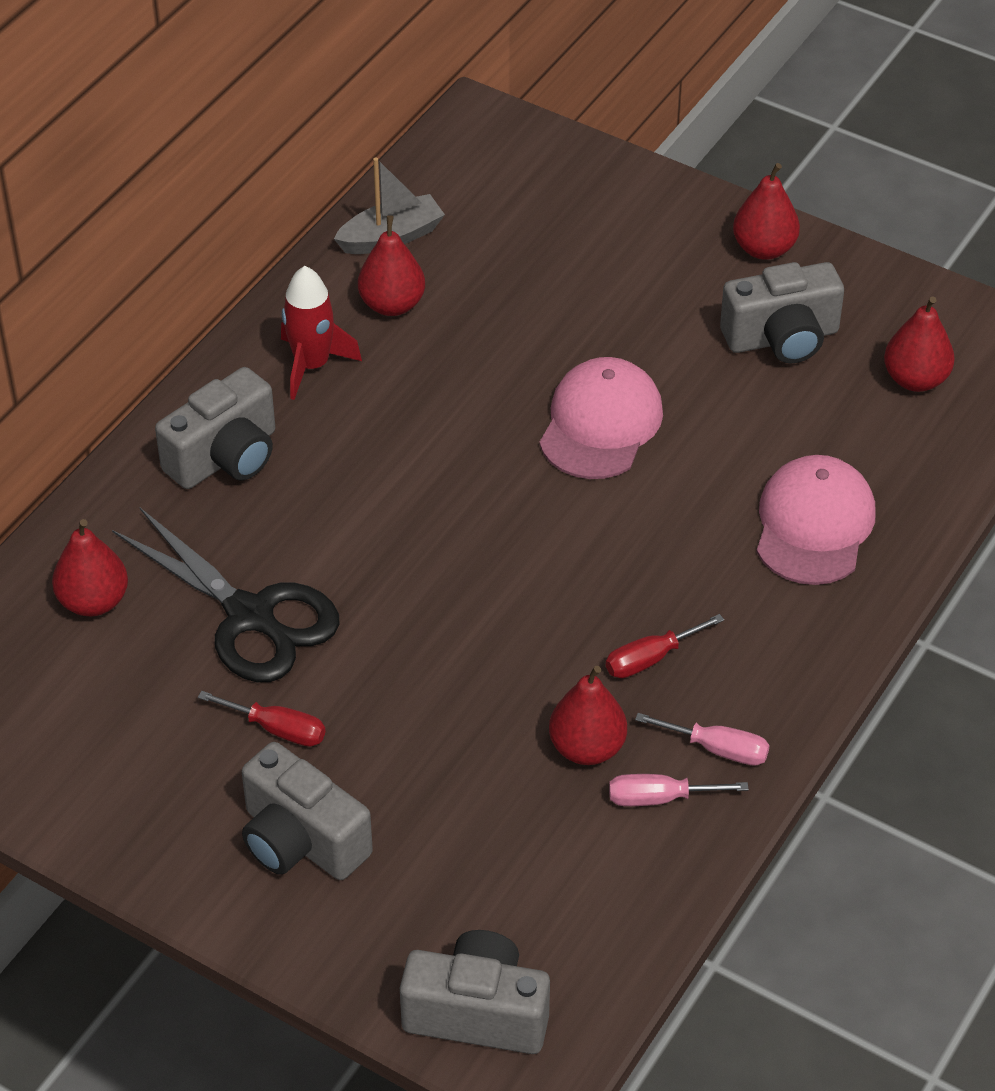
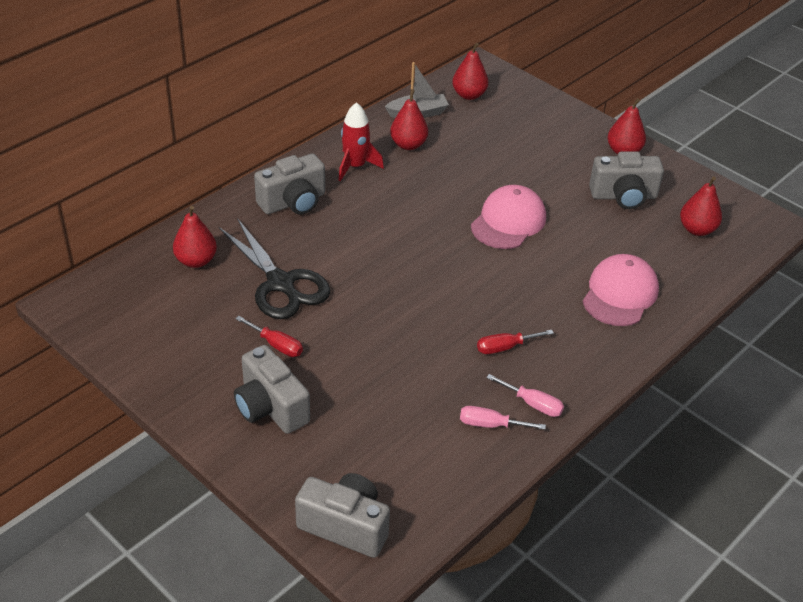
camera: 10 degrees right, 5 degrees down
(587, 748) = (454, 389): red pear -> red pear (469, 95)

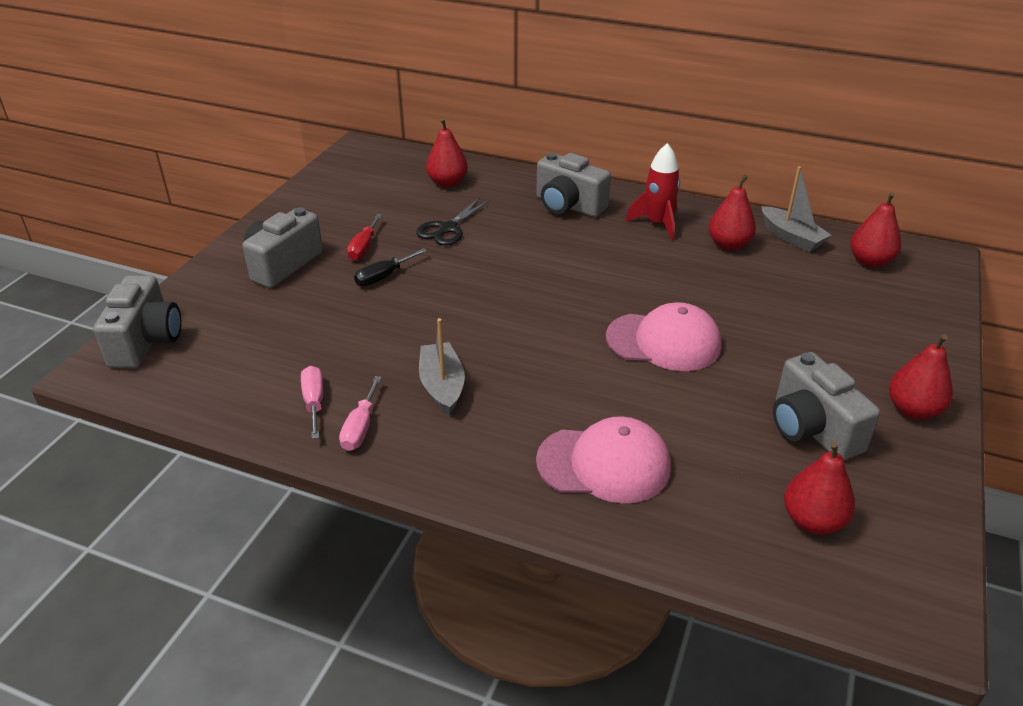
camera: 70 degrees right, 5 degrees down
(281, 283) = (448, 229): black scissors -> black scissors, size x0.61
(334, 344) = (383, 277): none -> black screwdriver
(505, 347) = (442, 386): red screwdriver -> grey boat

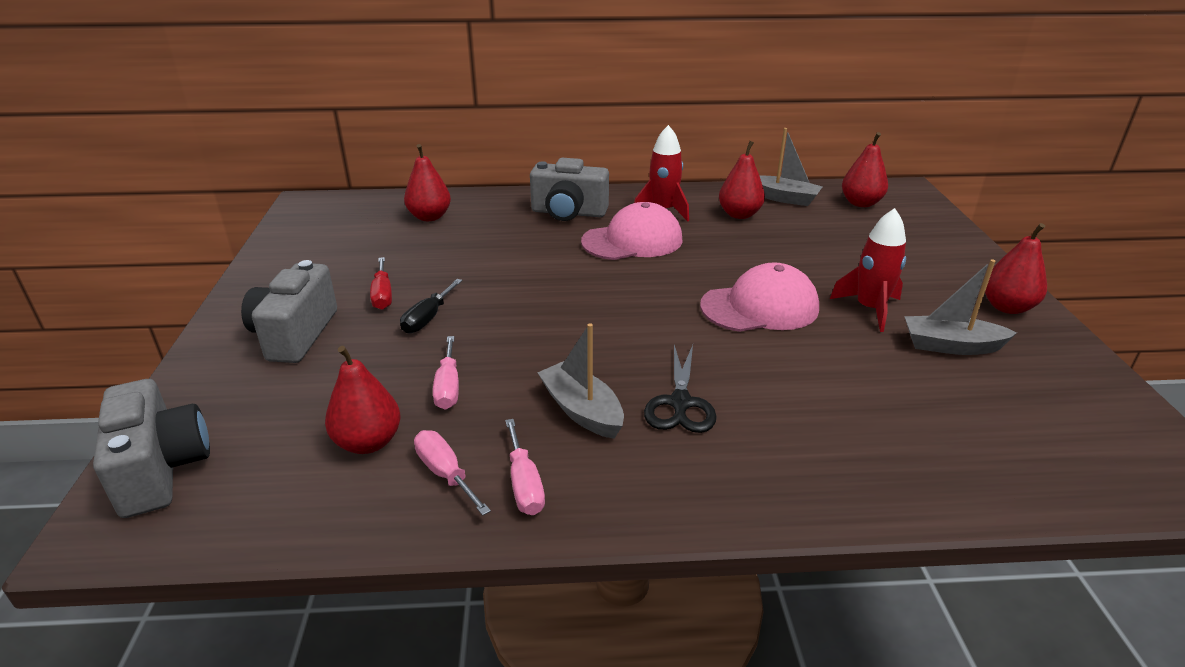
camera: 25 degrees left, 5 degrees down
(359, 338) = (448, 387): none -> pink screwdriver
(448, 229) = (463, 257): black scissors -> black scissors (680, 403)
(604, 464) = (810, 436): pink cap -> pink cap (632, 241)
(767, 372) = (869, 309): none -> red rocket
(812, 429) = (951, 346): grey camera -> grey boat
(812, 521) = (1032, 426): red pear -> red pear (368, 442)

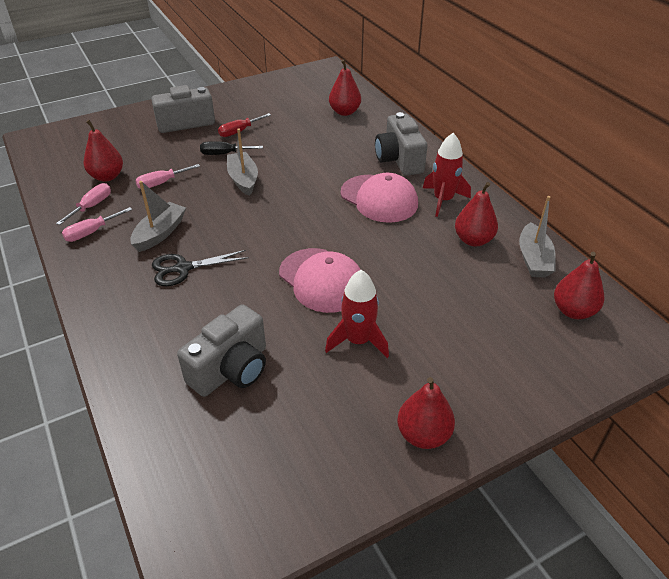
camera: 65 degrees right, 10 degrees up
(161, 469) = (72, 134): grey camera -> grey camera (231, 369)
(951, 346) = (327, 396): grey boat -> grey boat (243, 179)

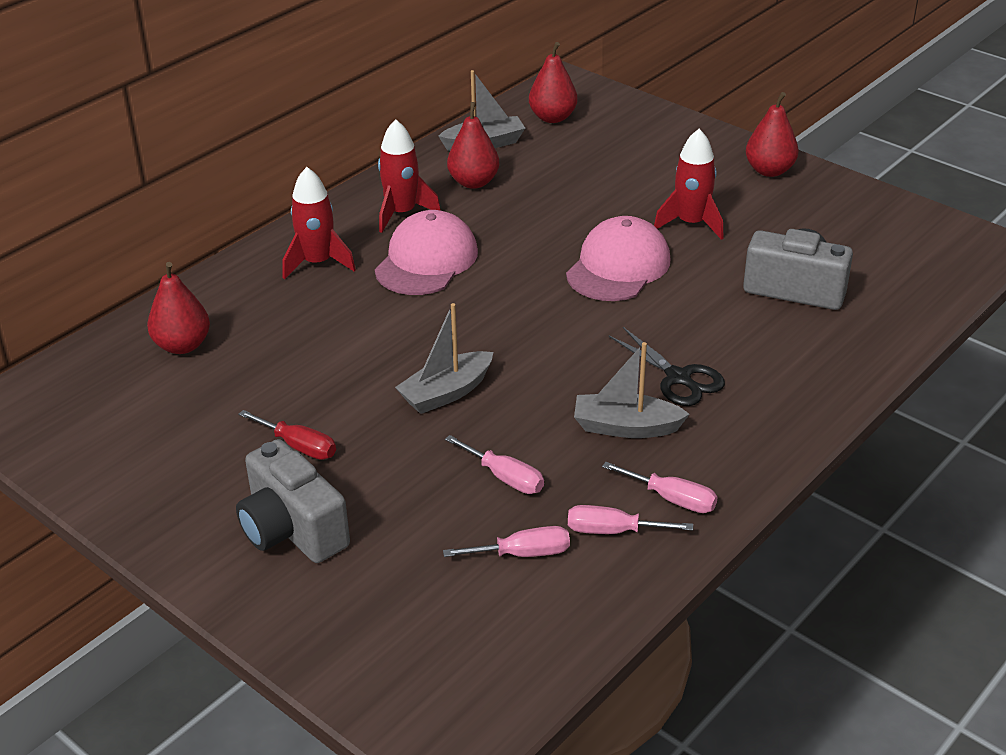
camera: 110 degrees left, 5 degrees down
(107, 176) = (523, 554): red pear -> pink screwdriver
(224, 154) = (382, 439): black screwdriver -> none
(399, 160) = (317, 263): grey camera -> red rocket

